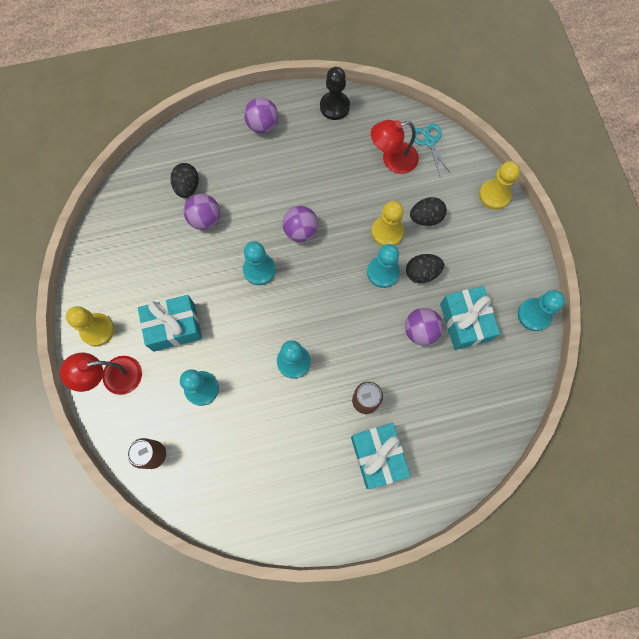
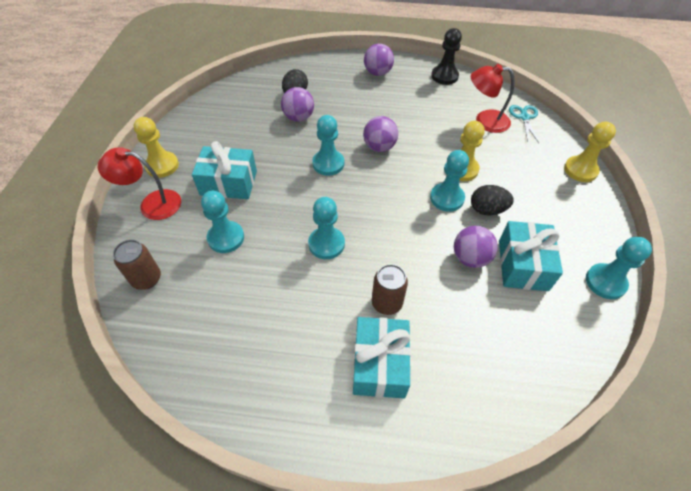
camera: 20 degrees right, 20 degrees down
(426, 218) = (504, 169): black egg -> none

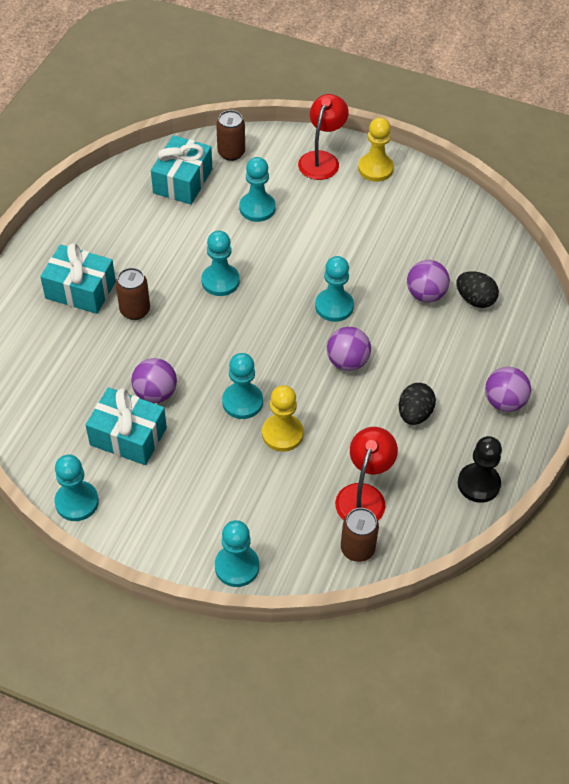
camera: 105 degrees right, 0 degrees up
(228, 183) = (332, 218): turquoise gift -> turquoise gift (182, 181)
(487, 210) = (211, 434): black egg -> black egg (414, 414)
(524, 117) = (357, 549): turquoise scissors -> brown can
(580, 170) = (237, 566): yellow pawn -> turquoise pawn

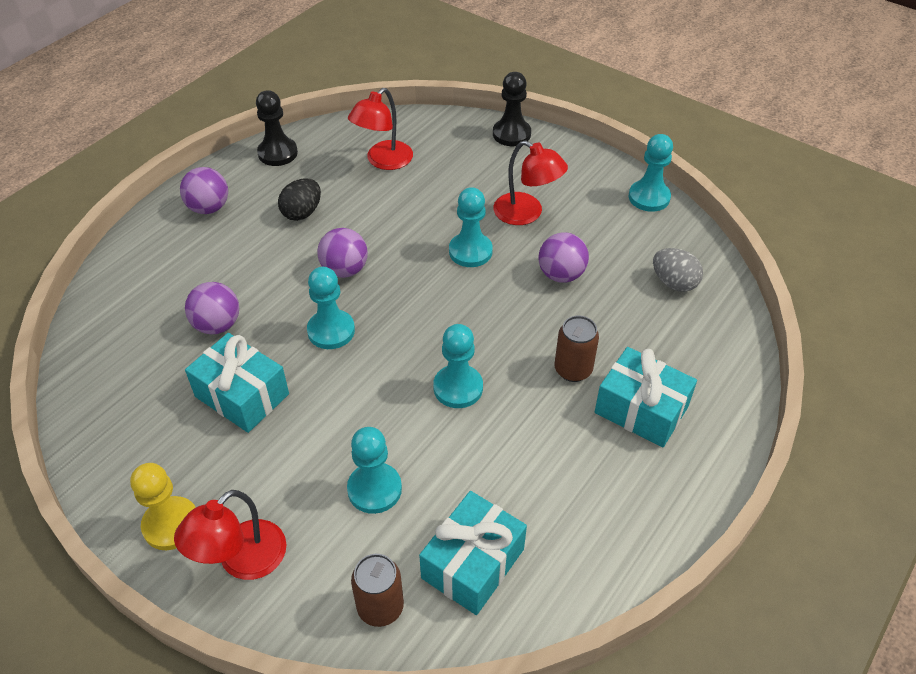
camera: 165 degrees left, 5 degrees down
(53, 404) = (674, 283): none -> grey egg
(128, 436) = (595, 241): turquoise gift -> turquoise gift (242, 395)
(199, 456) = (526, 214): none -> red lamp
(237, 566) = (511, 134): turquoise pawn -> black pawn
(282, 434) = (439, 218): yellow pawn -> none
(357, 549) = (406, 129): brown can -> none
(475, 299) = (165, 309): black egg -> none

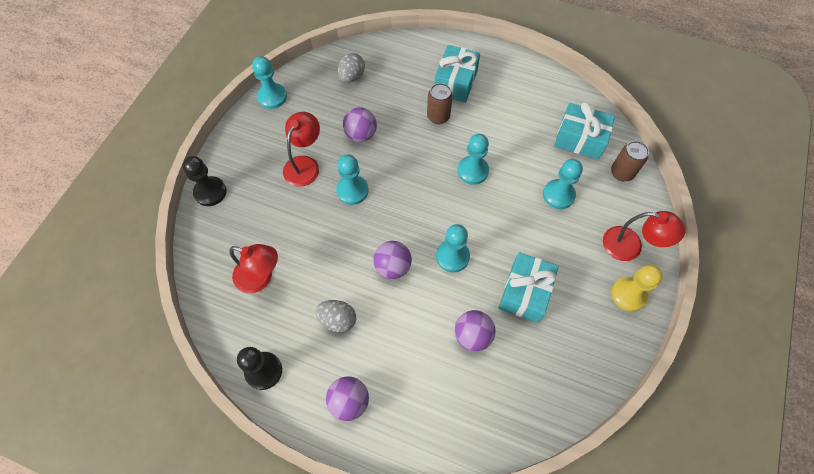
camera: 105 degrees left, 15 degrees up
(302, 213) = (338, 320): black egg -> grey egg

